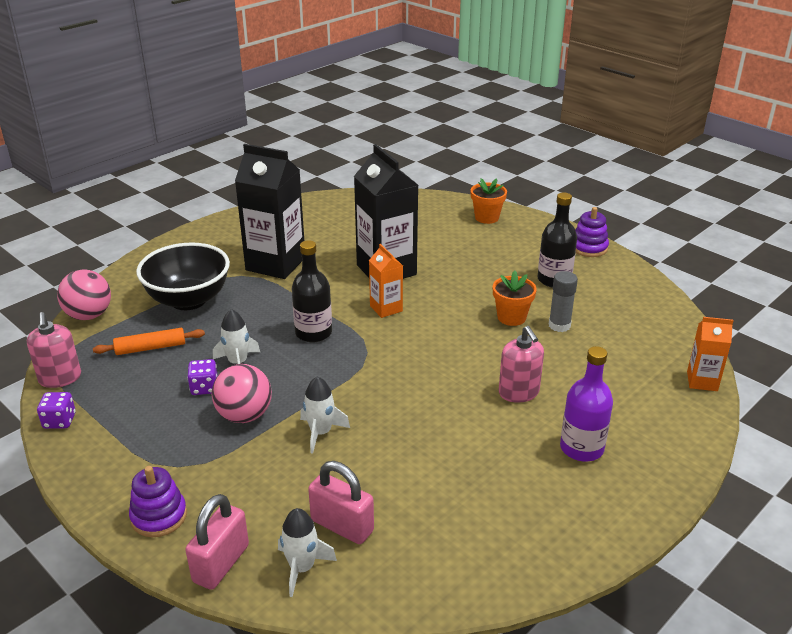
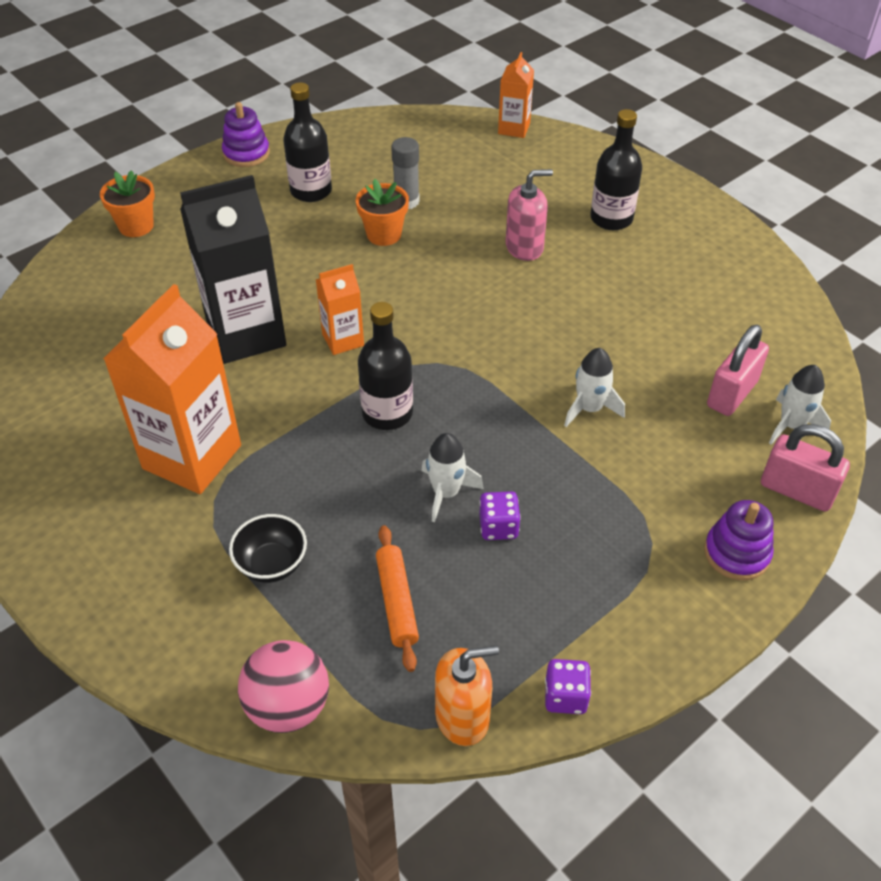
camera: 85 degrees left, 15 degrees up
(60, 378) = (462, 717): pink soap dispenser -> orange soap dispenser
(188, 300) = (272, 564): black bowl -> black bowl, size x0.52
(244, 415) = (557, 481): pink ball -> none
(275, 264) = (192, 457): black carton -> orange carton
(581, 448) = (611, 218): purple bottle -> black bottle

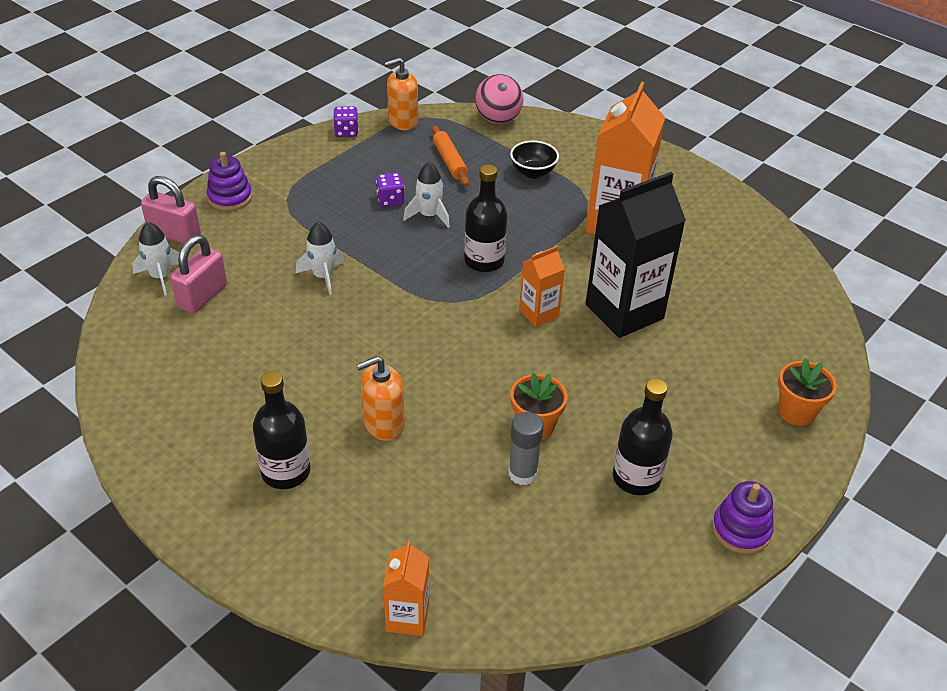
camera: 170 degrees right, 5 degrees down
(524, 247) = (383, 424): pink soap dispenser -> orange soap dispenser

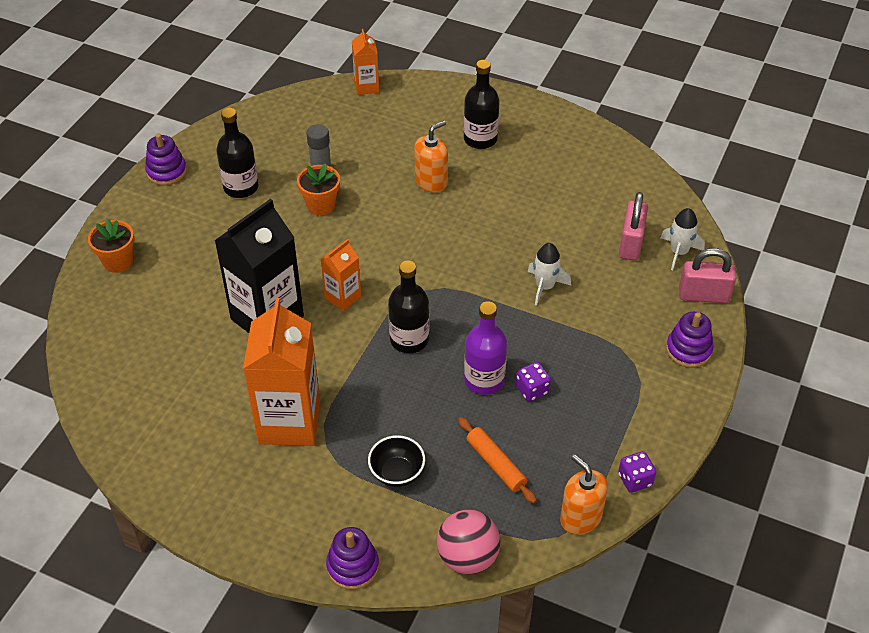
camera: 165 degrees right, 5 degrees up
(403, 121) = (580, 518): orange soap dispenser -> orange soap dispenser turned 90 degrees counterclockwise
(429, 215) = (484, 380): white rocket -> purple bottle
(585, 131) = (353, 566): none -> purple stacking toy

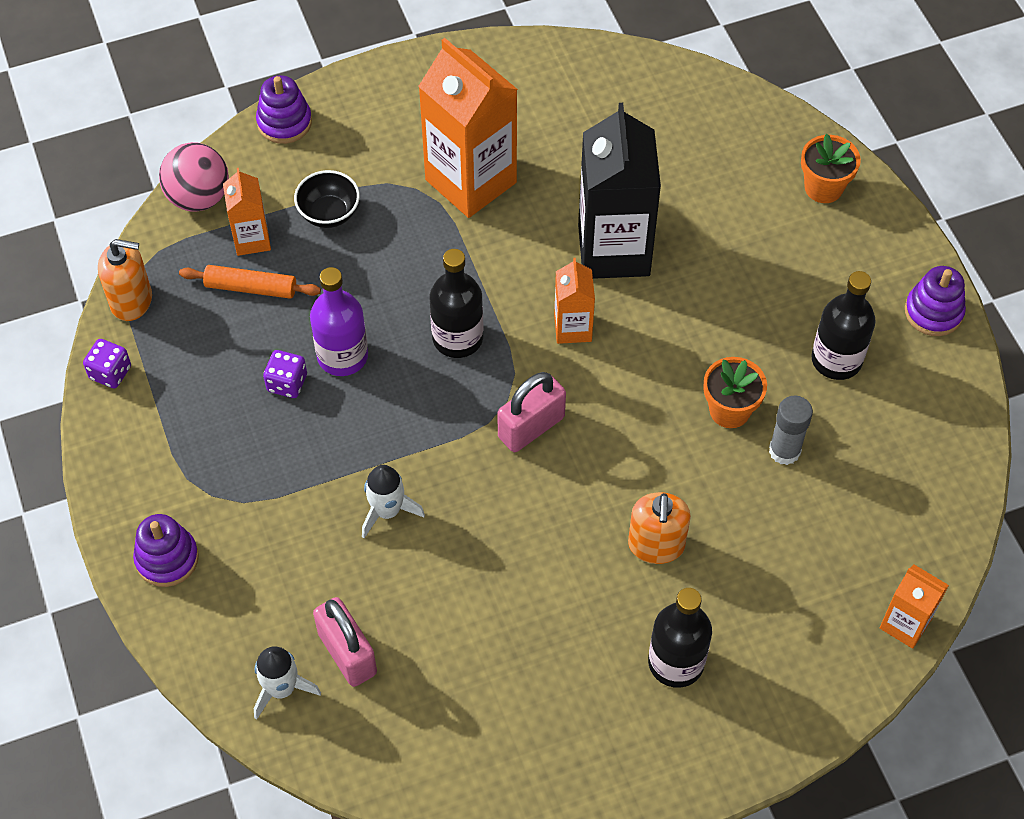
camera: 135 degrees right, 10 degrees up
(463, 496) = (252, 239): none -> orange carton
(703, 295) = (205, 647): pink padlock -> pink padlock (531, 427)

